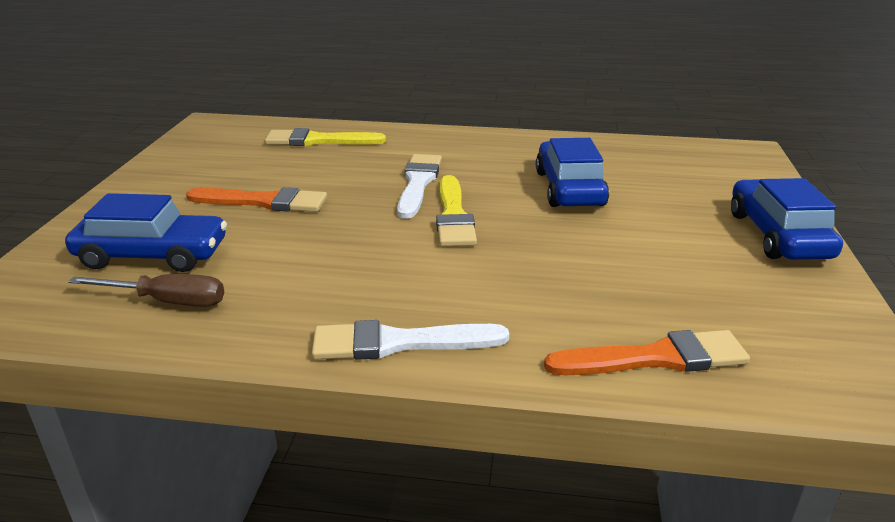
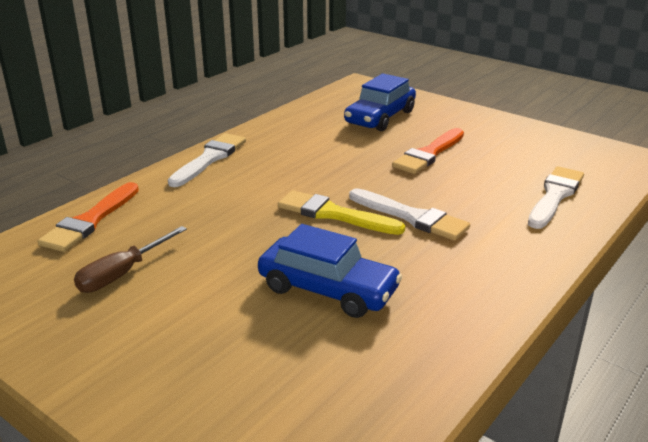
camera: 120 degrees right, 0 degrees up
(167, 301) = (322, 116): brown screwdriver -> brown screwdriver (123, 273)
(318, 140) = (555, 196): yellow brush -> white brush
(778, 235) = (107, 368): blue car -> none

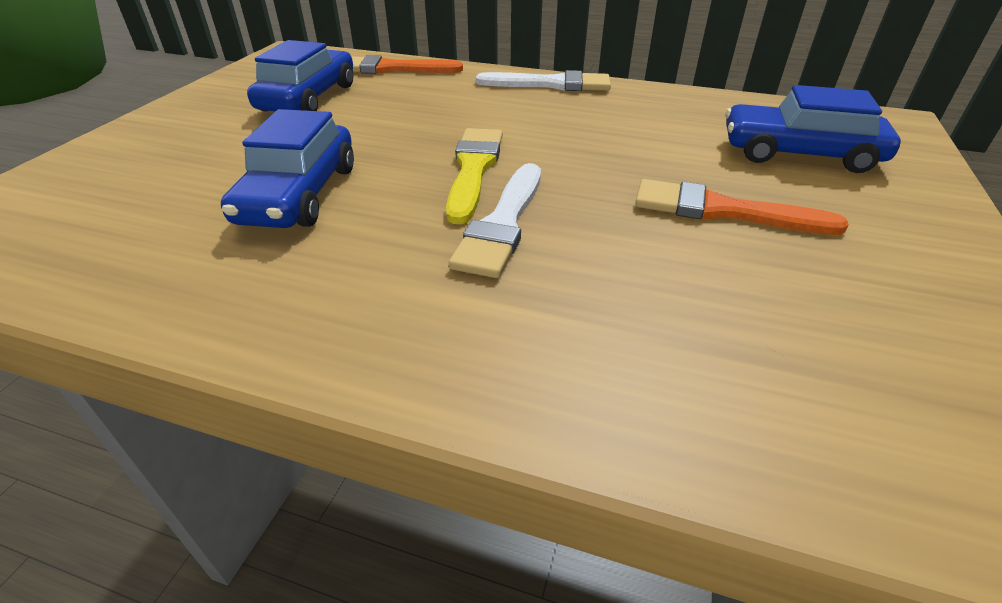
camera: 70 degrees right, 10 degrees up
(123, 273) = (309, 98): brown screwdriver -> blue car
(555, 196) = (702, 377): white brush -> none

